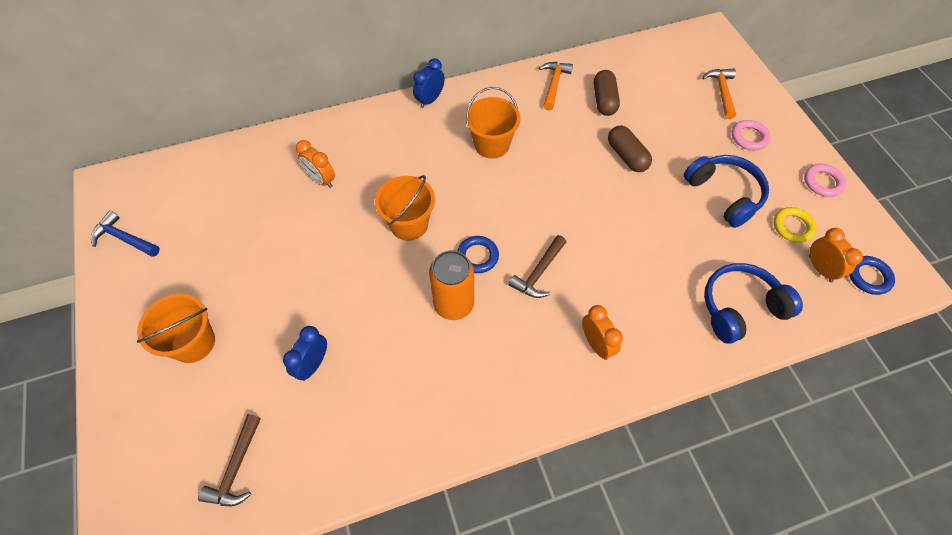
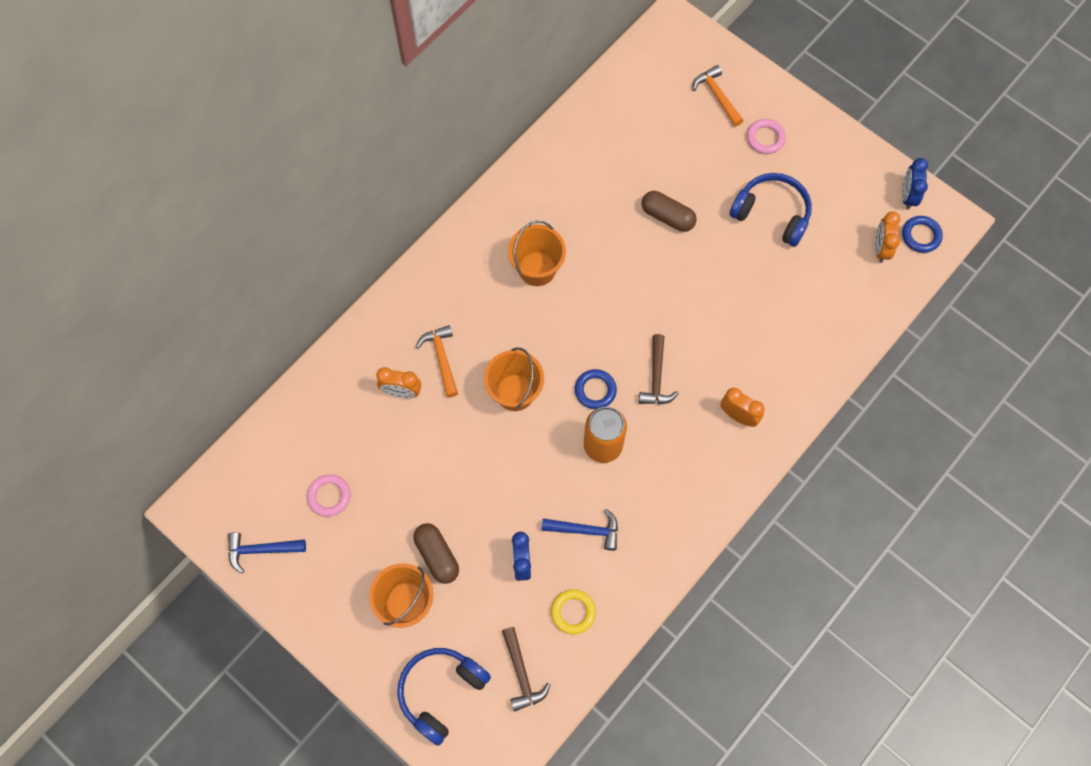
camera: 30 degrees left, 10 degrees up
(388, 369) = (586, 530): none -> blue hammer
(430, 100) = (445, 248): blue clock -> blue clock (907, 196)
(554, 84) = (555, 167): orange hammer -> orange hammer (442, 358)
(604, 100) = (613, 162): brown capsule -> brown capsule (437, 556)
(740, 308) = (834, 320): blue headphones -> blue headphones (441, 692)
(793, 227) = (842, 217): yellow ring -> yellow ring (573, 612)
(820, 269) = (880, 248): orange clock -> orange clock turned 120 degrees counterclockwise
(822, 182) = (848, 156): pink ring -> pink ring (329, 496)

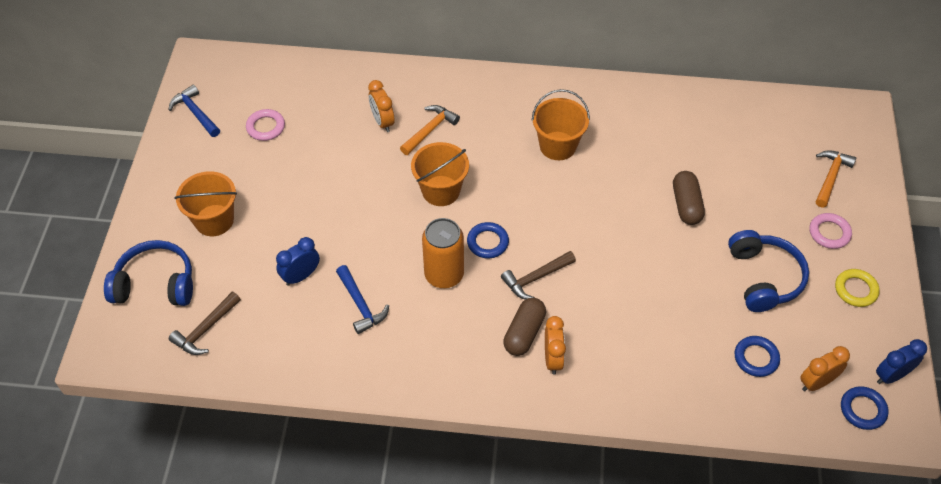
camera: 55 degrees right, 15 degrees down
(437, 556) = (266, 218): brown capsule -> brown capsule (524, 333)
(573, 612) = (283, 336): yellow ring -> yellow ring (855, 290)
(834, 273) = (756, 358): none -> blue ring

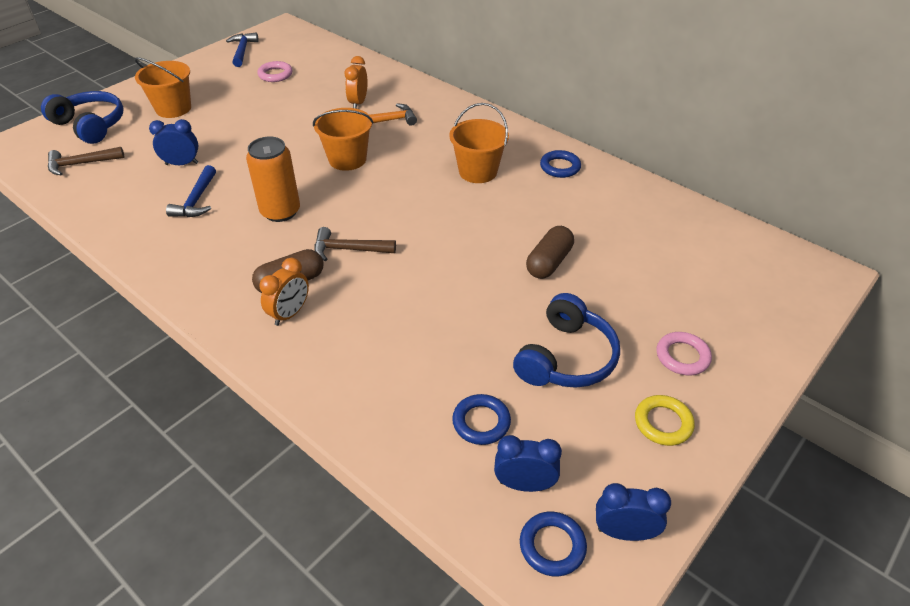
camera: 35 degrees right, 10 degrees down
(487, 242) = (341, 207): blue ring -> blue ring (560, 167)
(816, 382) = (524, 484): orange clock -> blue clock
(830, 177) = (732, 311): orange hammer -> none

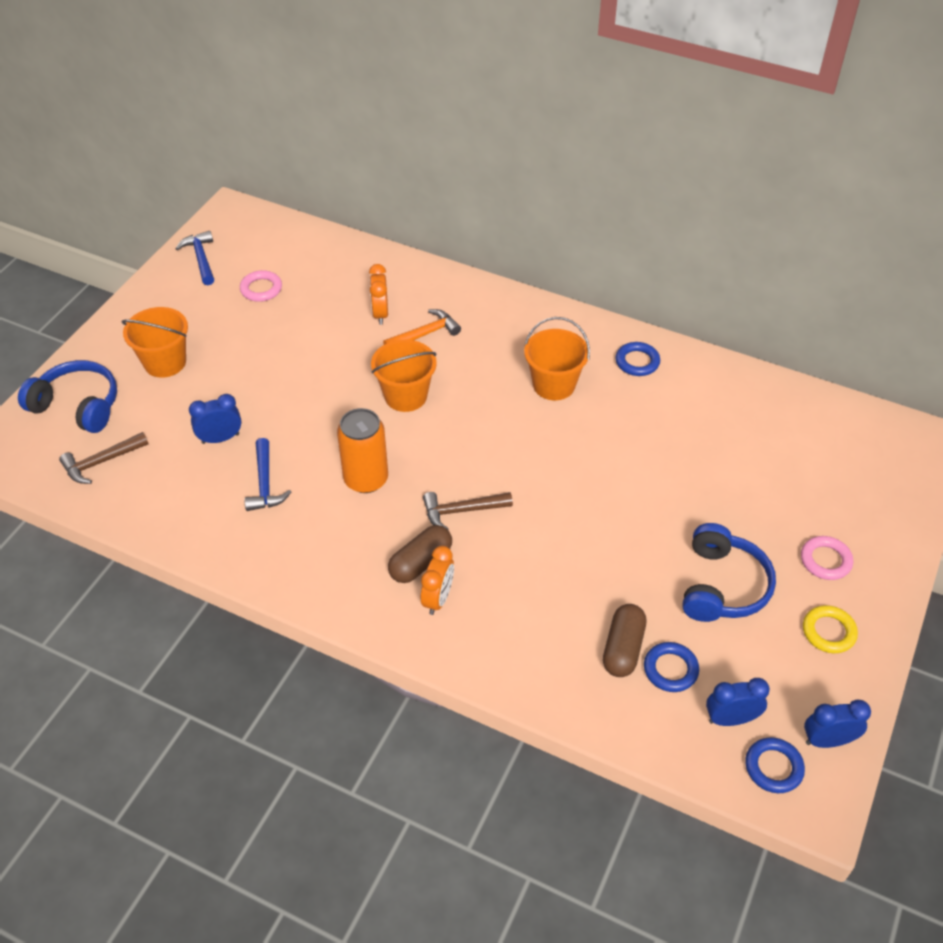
camera: 15 degrees left, 5 degrees up
(549, 262) = (668, 483): brown capsule -> brown capsule (623, 648)

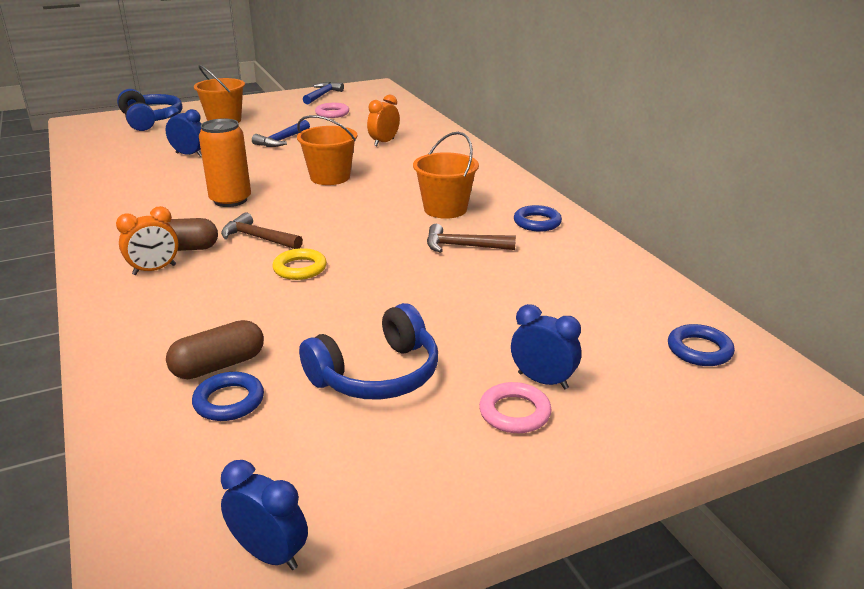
camera: 40 degrees right, 20 degrees down
(101, 462) = (115, 141): brown hammer -> brown hammer (463, 246)
(265, 483) = (172, 179): blue hammer -> blue hammer (282, 140)
(425, 334) = (396, 158): orange hammer -> none
(730, 719) = (212, 469): blue clock -> blue clock (543, 381)
(773, 767) = (178, 535): blue ring -> blue ring (699, 350)
(828, 632) = (426, 466): yellow ring -> yellow ring (300, 268)

